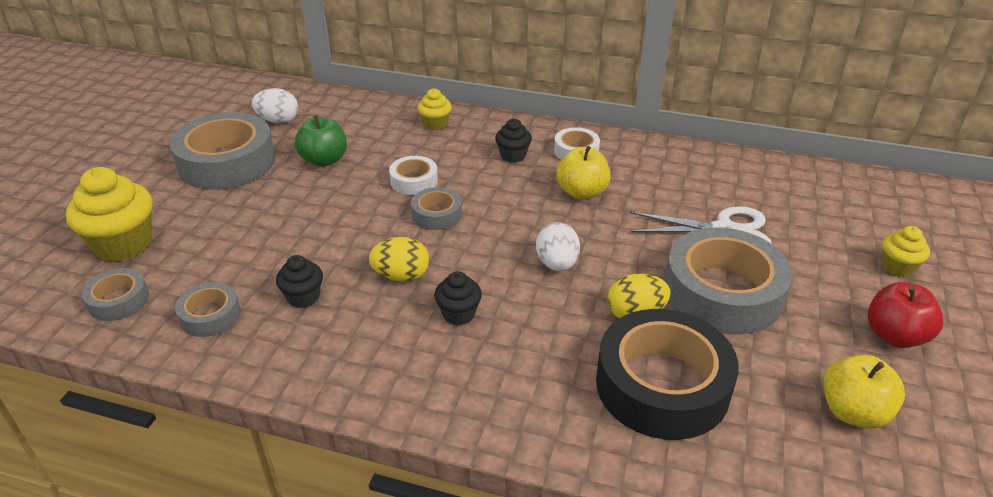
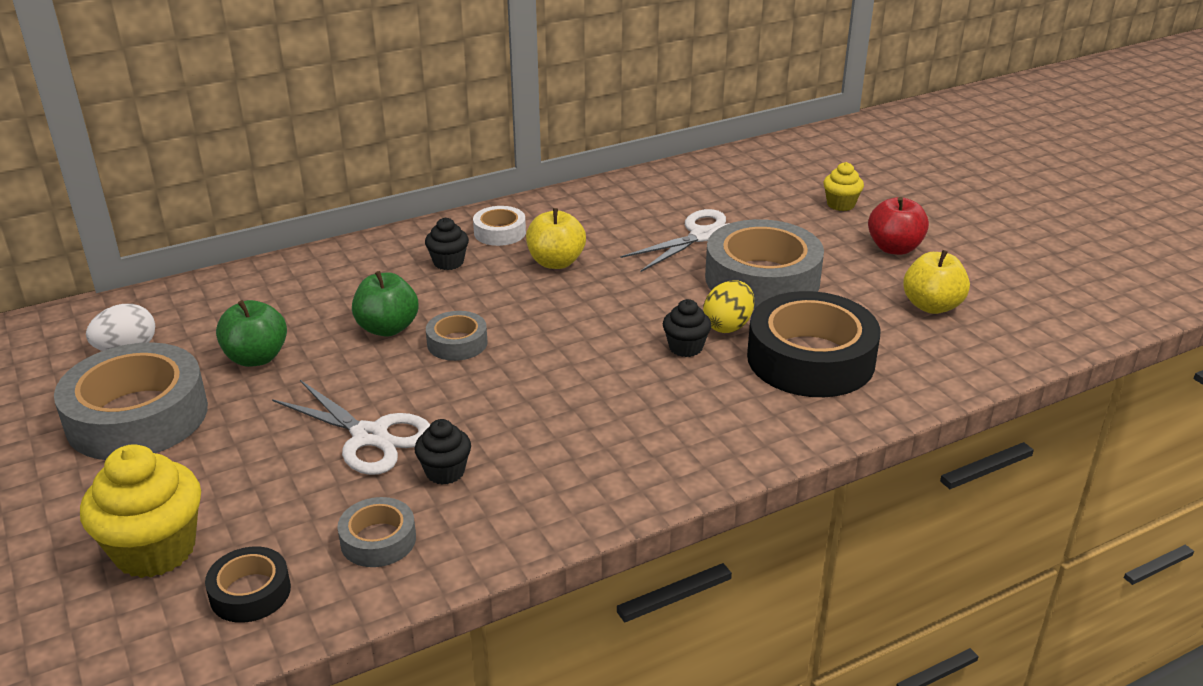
camera: 45 degrees left, 5 degrees down
(118, 300) = (250, 592): grey tape -> black tape
(303, 246) = (370, 436): none -> white scissors
(401, 276) = (507, 405): yellow egg -> none
(414, 181) = (387, 328): white tape -> green apple
(435, 124) = (324, 271): yellow cupcake -> none
(458, 314) = (601, 402): black cupcake -> black cupcake (685, 347)
(557, 264) = (620, 324): white egg -> none

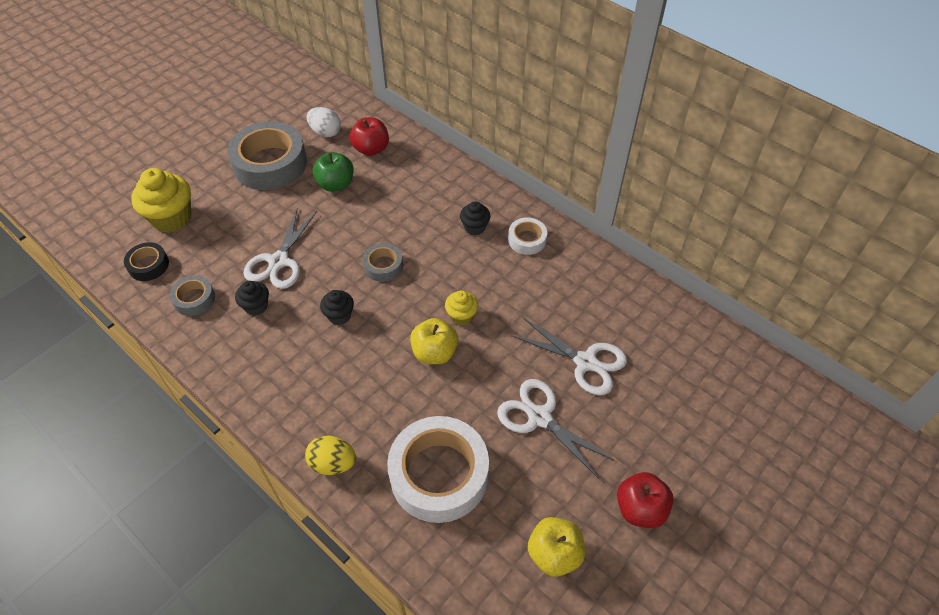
camera: 70 degrees right, 20 degrees up
(215, 314) = (371, 149): none -> red apple
(387, 328) = (386, 227): green apple -> none
(556, 262) = (502, 283): yellow apple -> yellow apple (434, 352)
(685, 347) = (424, 390): black cupcake -> black cupcake (339, 315)
(728, 326) = (462, 410): yellow egg -> yellow egg (333, 463)
(762, 279) = (539, 417): grey tape -> white scissors
(810, 359) = (439, 474): black tape -> white tape
(840, 204) = (698, 451): yellow cupcake -> yellow cupcake (461, 316)

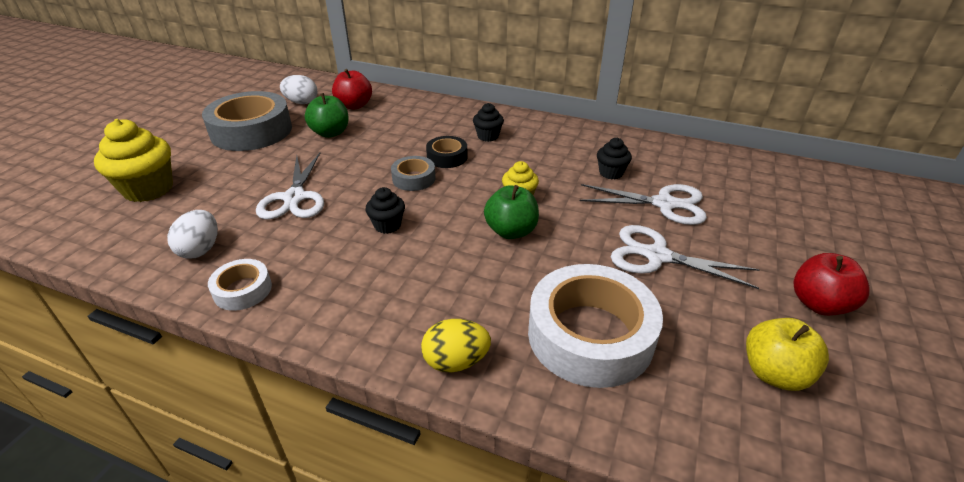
camera: 20 degrees left, 15 degrees down
(148, 265) = (128, 233): black tape -> black tape (447, 157)
(194, 299) = (200, 249): grey tape -> white egg
(256, 306) = (283, 239): black cupcake -> black cupcake (611, 173)
(434, 352) = (511, 231): yellow apple -> green apple
(527, 240) = (542, 135): white tape -> white tape (242, 290)

